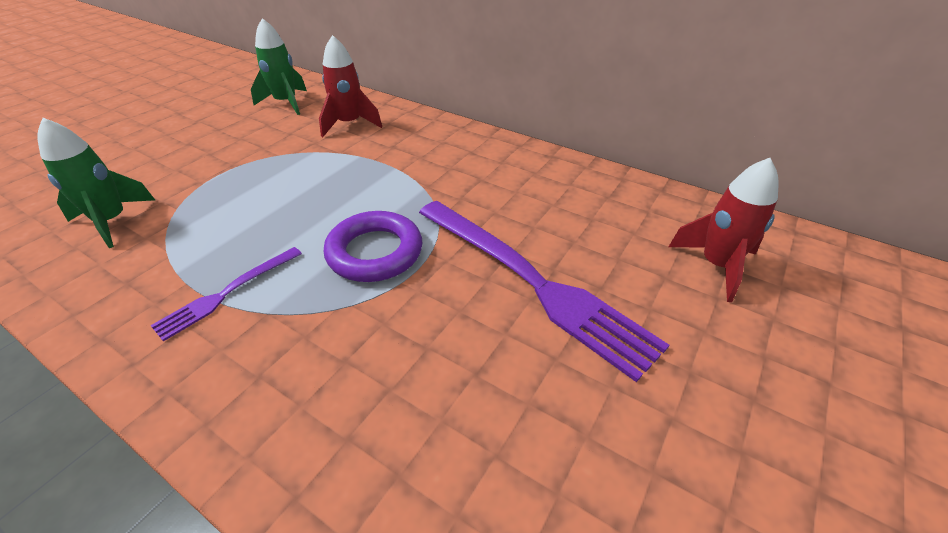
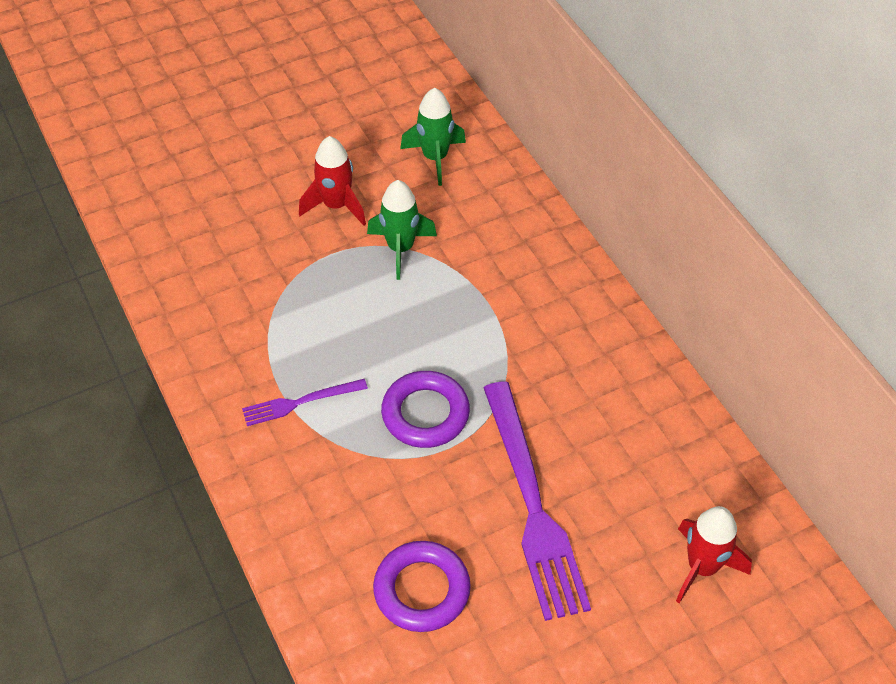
camera: 30 degrees right, 10 degrees up
(112, 221) = (234, 280): green rocket -> green rocket (400, 248)
(349, 124) = (484, 225): red rocket -> red rocket (336, 205)
(479, 420) = (422, 590): none -> purple ring

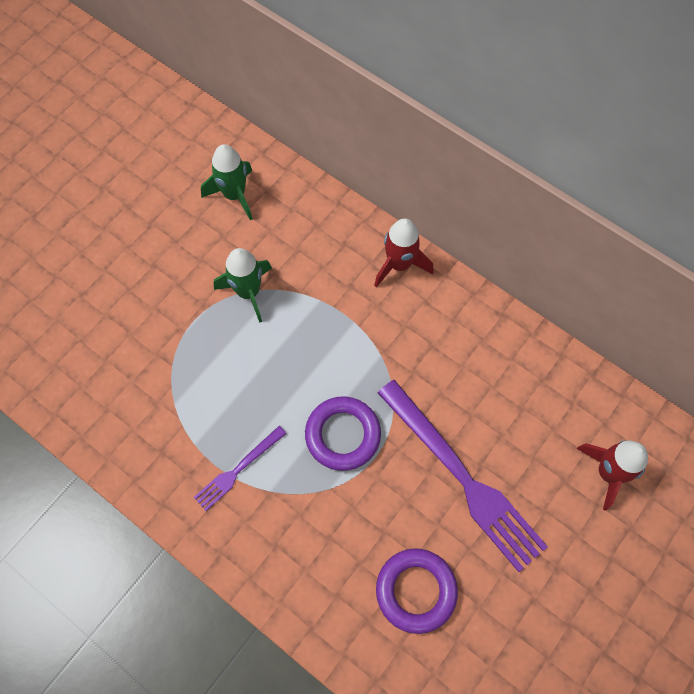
camera: 25 degrees left, 15 degrees up
(336, 205) = (175, 273): red rocket -> red rocket (399, 264)

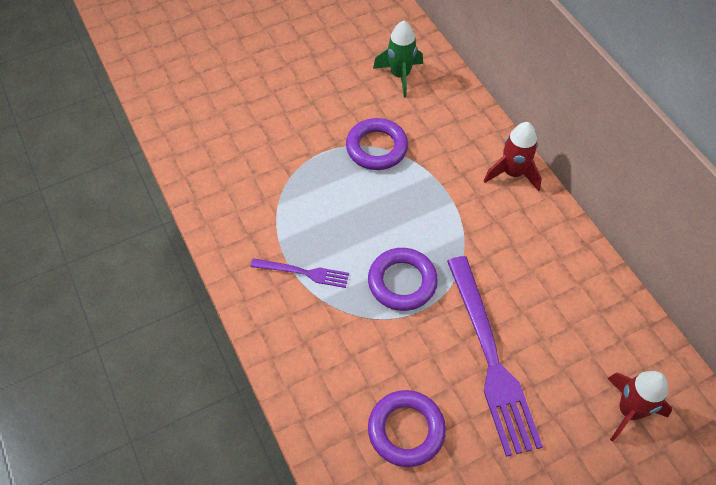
camera: 25 degrees right, 10 degrees down
(238, 469) = (303, 272): purple fork -> purple fork turned 150 degrees counterclockwise
(248, 292) = (376, 148): green rocket -> purple ring

